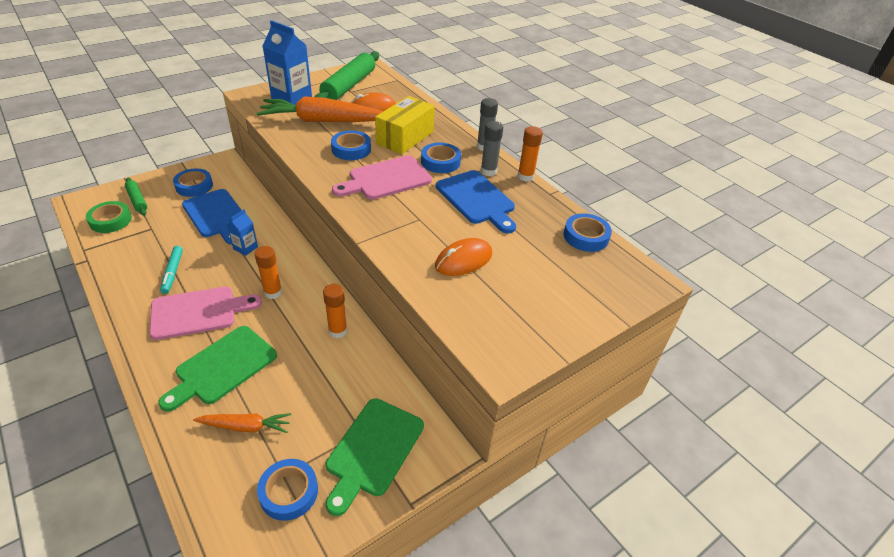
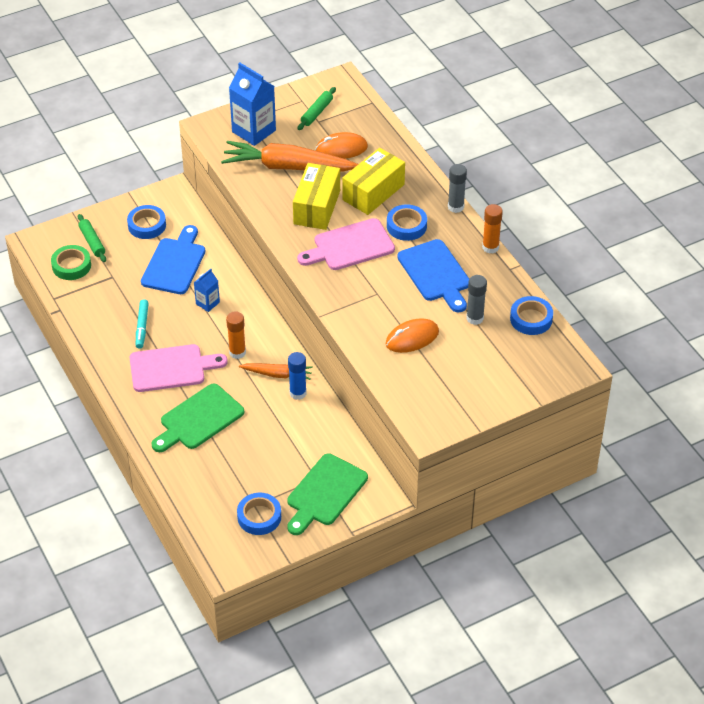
camera: 10 degrees right, 5 degrees up
(216, 215) = (175, 263): blue cutting board -> blue cutting board turned 135 degrees counterclockwise
(246, 426) = (223, 468): orange carrot -> orange carrot (277, 374)
(338, 331) = (298, 393): orange glue stick -> blue glue stick
(349, 86) = (317, 112): green rolling pin -> green rolling pin, size x0.51
(351, 149) = (317, 207): blue tape -> yellow box
(488, 171) = (454, 239): grey glue stick -> grey glue stick (475, 318)

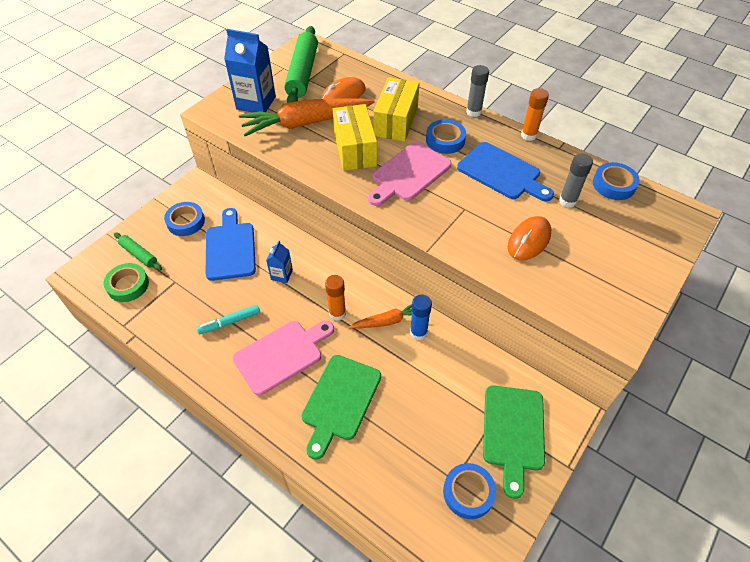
camera: 25 degrees left, 5 degrees up
(142, 327) = (230, 322): turquoise marker -> turquoise marker turned 90 degrees clockwise
(317, 112) = (303, 73): green rolling pin -> green rolling pin, size x1.95

